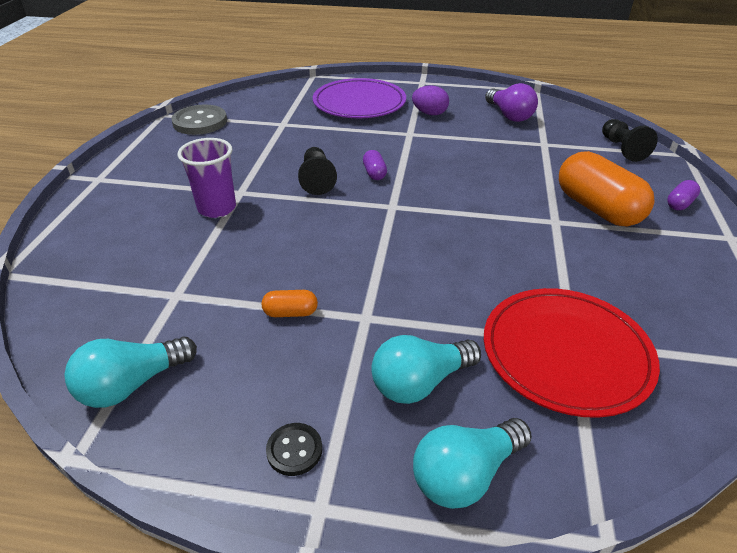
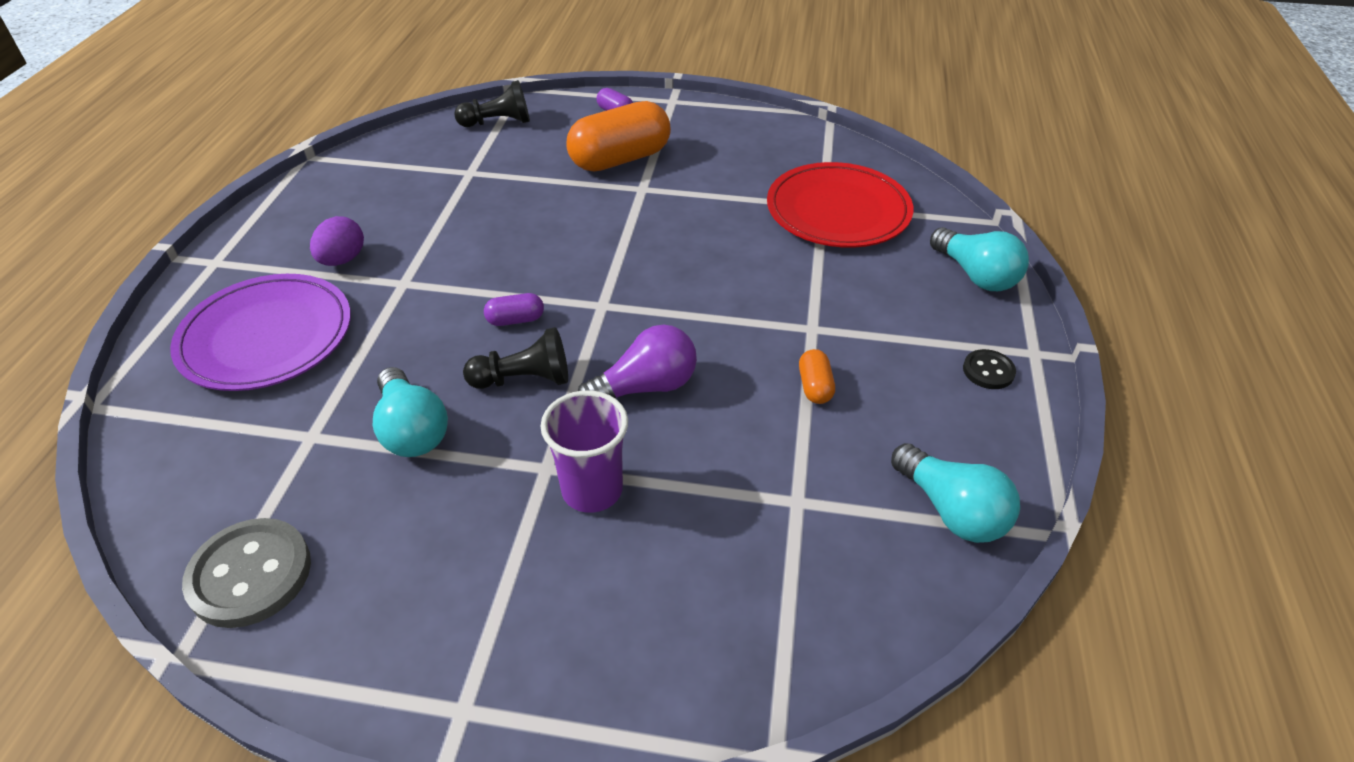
camera: 90 degrees left, 5 degrees up
(420, 382) = (891, 294): turquoise light bulb -> turquoise light bulb (412, 430)
(509, 115) = (379, 189): purple light bulb -> purple light bulb (645, 387)

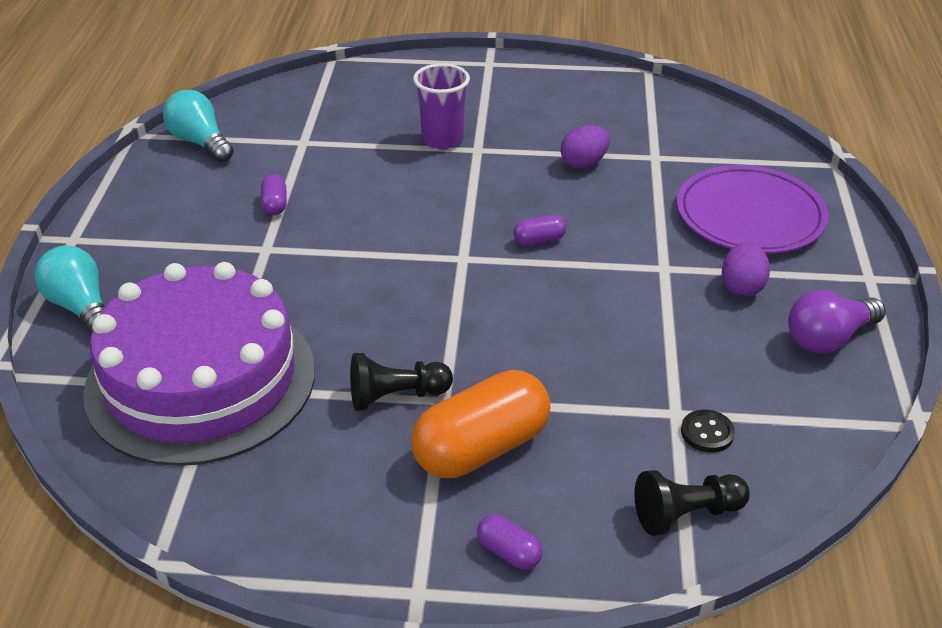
camera: 175 degrees right, 5 degrees down
(250, 574) = (637, 97): grey button -> none
(412, 430) = (584, 163): turquoise light bulb -> purple egg
(524, 379) = (513, 197): black pawn -> black pawn (396, 396)
(645, 387) = (413, 197): purple light bulb -> purple light bulb (828, 338)
(815, 386) = (275, 205): orange capsule -> purple capsule
(838, 211) = (201, 380): red plate -> purple cake
(988, 371) = (123, 223): black button -> black button (707, 433)

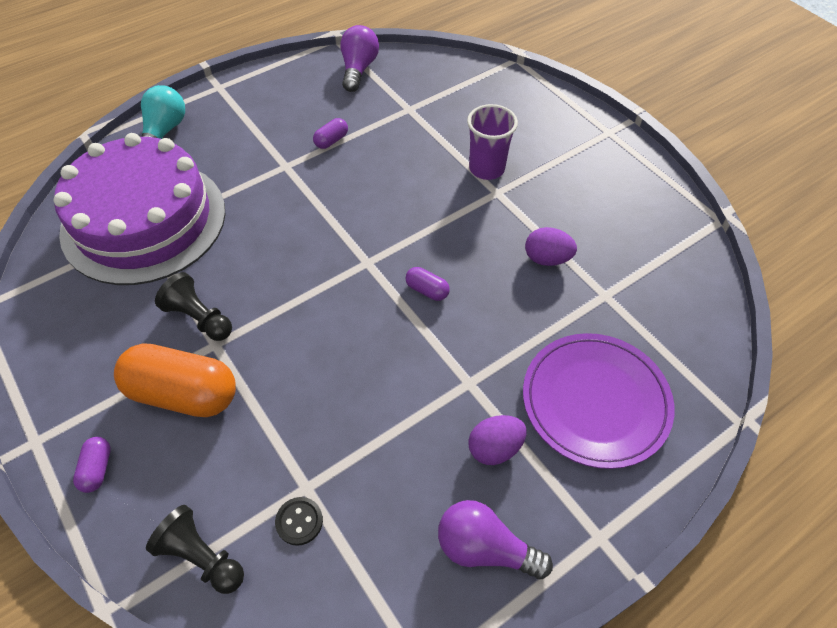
camera: 50 degrees right, 15 degrees up
(200, 142) = (358, 69): turquoise light bulb -> purple light bulb

